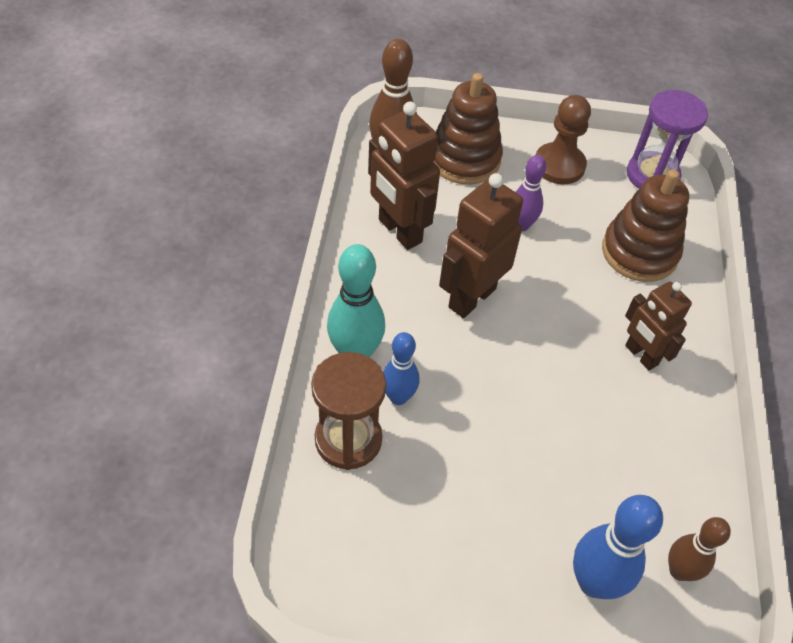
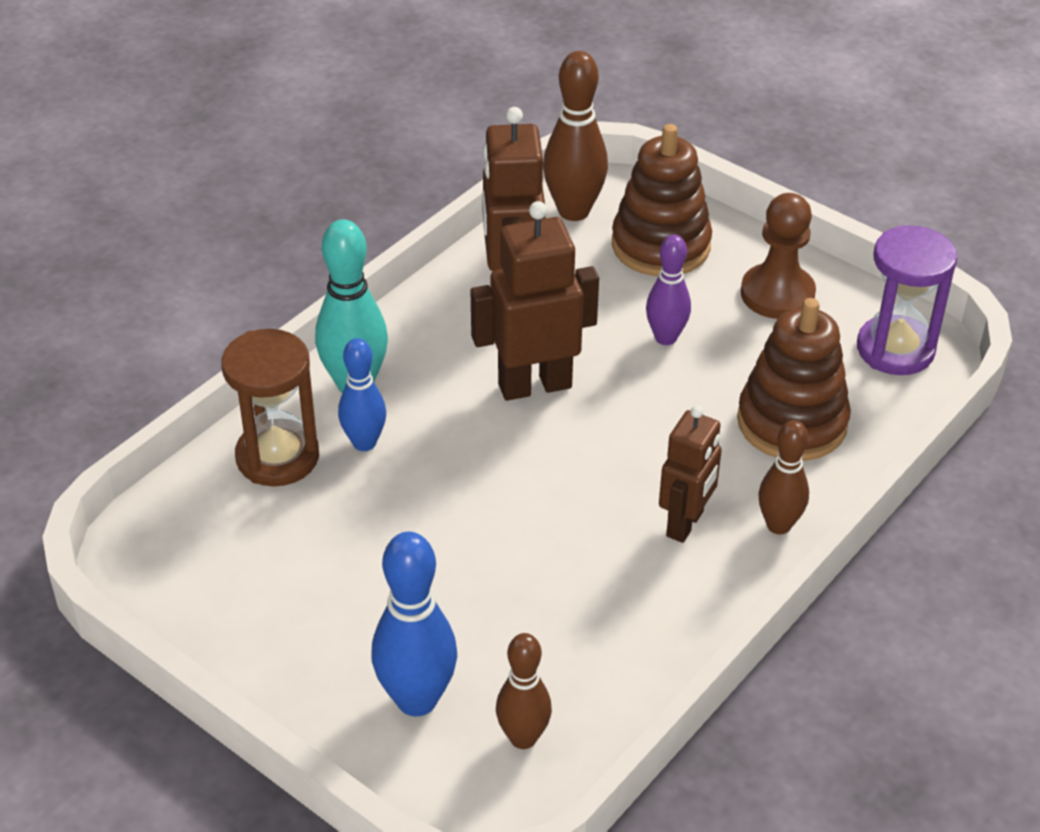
camera: 35 degrees right, 10 degrees down
(641, 355) = (685, 524): brown robot -> brown robot turned 150 degrees counterclockwise
(690, 329) = (778, 525): none -> brown bowling pin

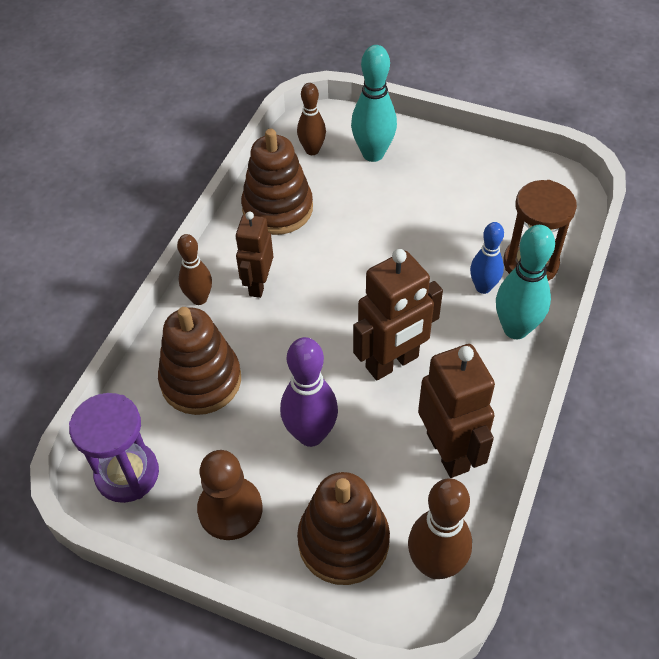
camera: 165 degrees right, 10 degrees up
(416, 699) = (373, 154): blue bowling pin -> turquoise bowling pin
(621, 638) = (277, 209): none -> brown stacking toy
(665, 338) = (311, 434): purple bowling pin -> purple bowling pin, size x1.55

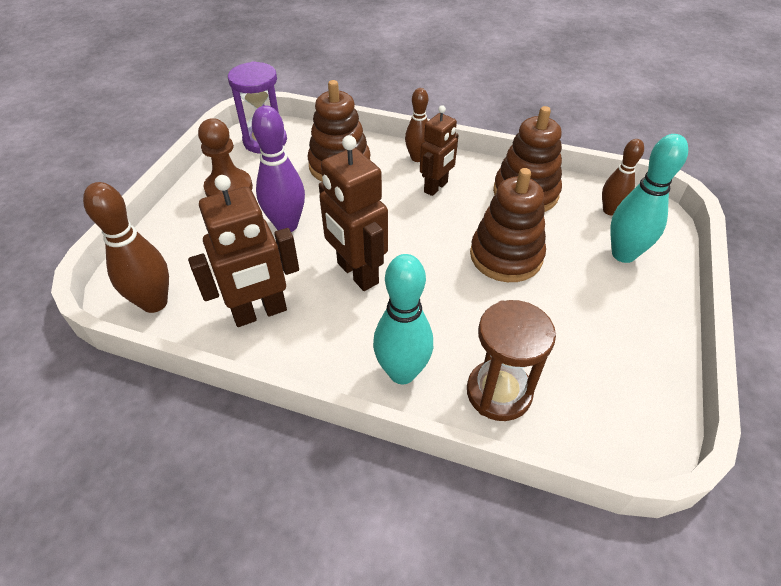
camera: 85 degrees right, 5 degrees down
(258, 284) = (436, 187): brown robot -> brown robot turned 120 degrees clockwise
(343, 541) = (189, 247): brown stacking toy -> brown stacking toy (506, 256)
(483, 287) = (456, 345): blue bowling pin -> none

